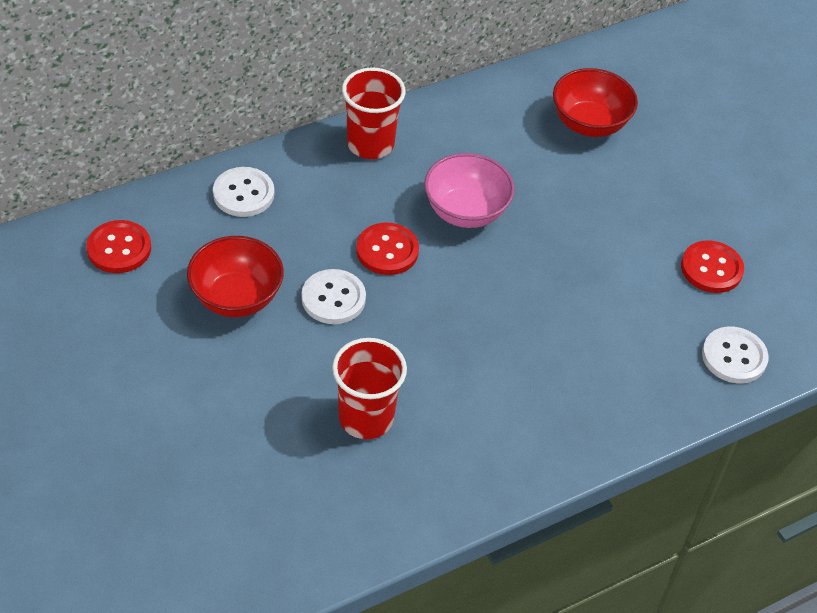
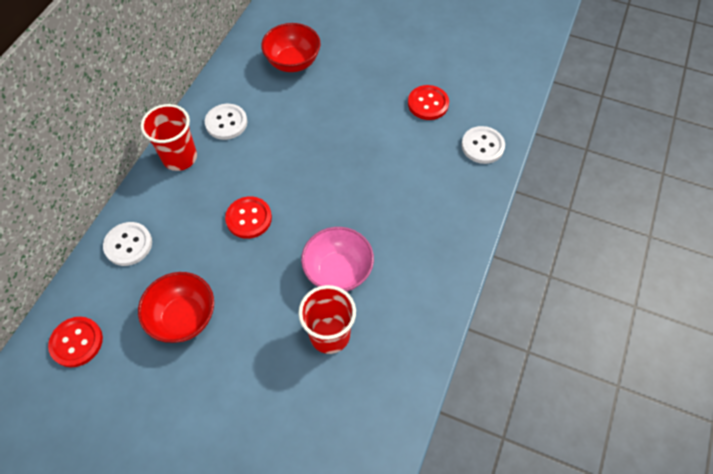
camera: 35 degrees left, 10 degrees up
(333, 298) = (244, 272): white button -> white button (226, 123)
(465, 212) = (272, 162): pink bowl -> pink bowl (338, 271)

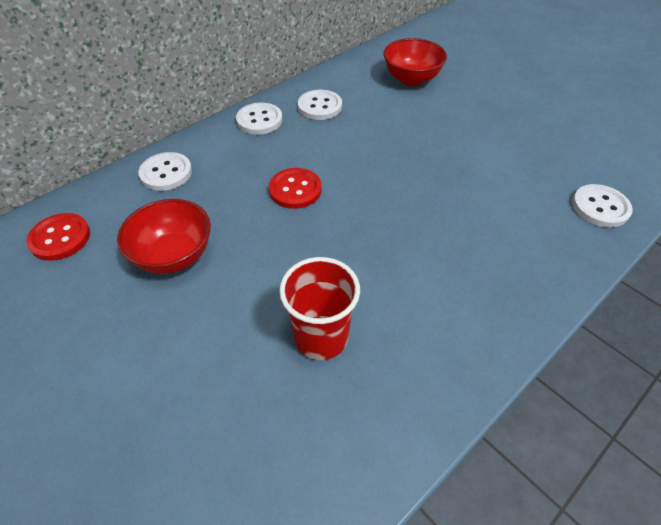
camera: 25 degrees right, 10 degrees down
(180, 157) = (259, 120): red cup -> white button
(338, 271) = (365, 273): pink bowl -> none
(428, 104) = (545, 149): red button -> none

